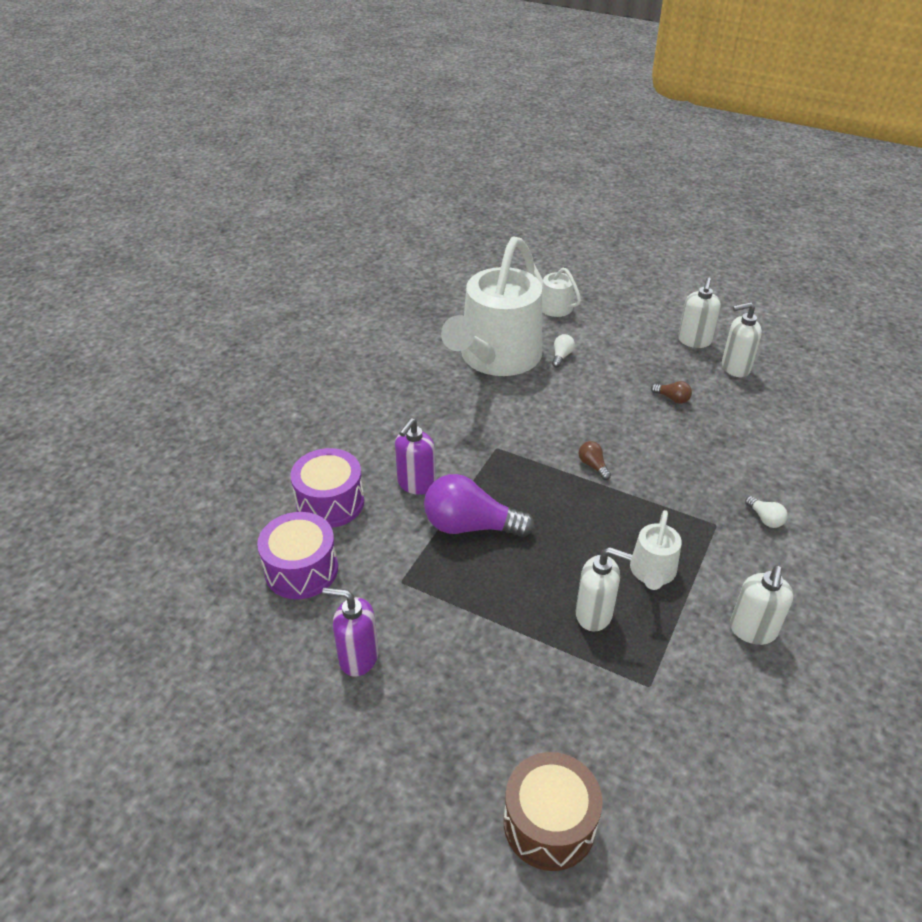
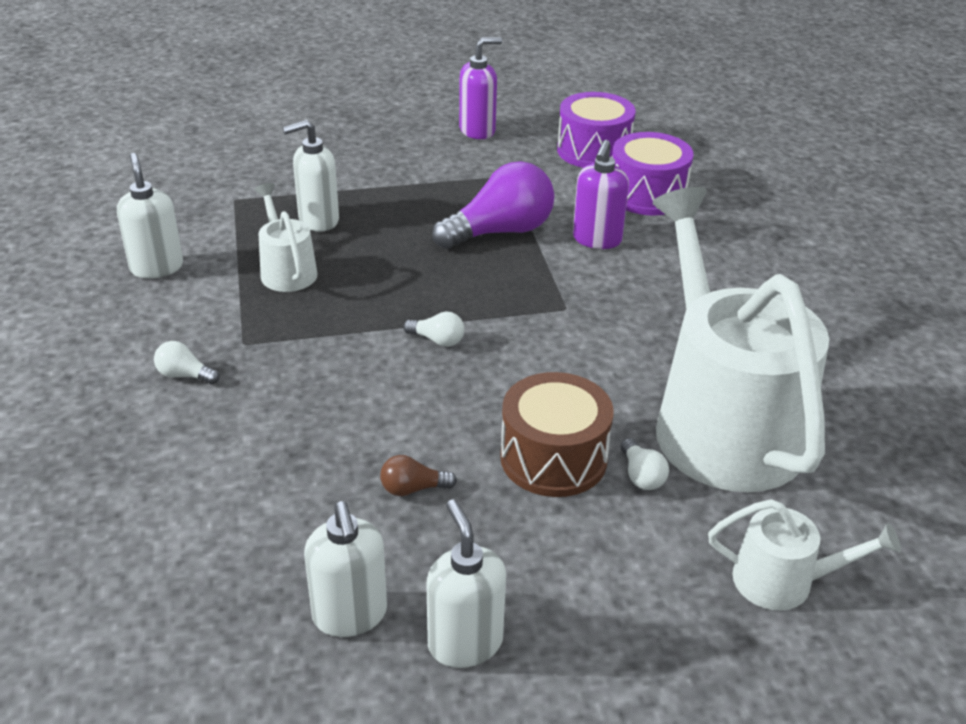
camera: 140 degrees right, 5 degrees down
(416, 484) = (597, 240): purple soap dispenser -> purple soap dispenser turned 150 degrees counterclockwise
(549, 823) = (260, 120): brown drum -> brown drum (553, 458)
(593, 465) = (437, 340): brown light bulb -> white light bulb
(735, 368) = (350, 615): white soap dispenser -> white soap dispenser turned 120 degrees clockwise

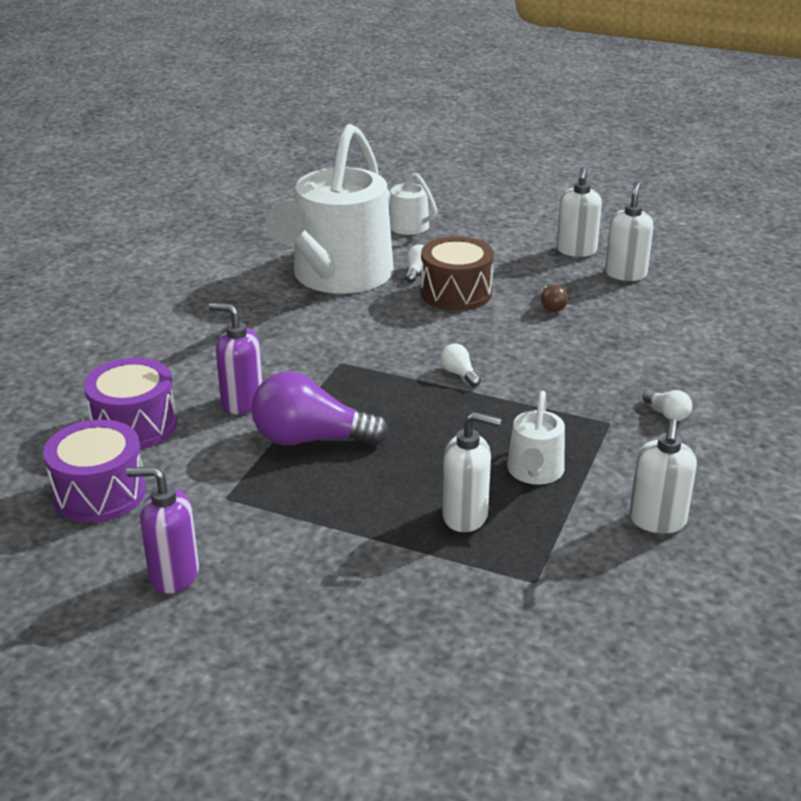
camera: 145 degrees left, 5 degrees down
(413, 489) = (552, 306): brown light bulb -> brown light bulb turned 60 degrees clockwise
(597, 240) = (242, 402): purple soap dispenser -> purple soap dispenser turned 120 degrees counterclockwise

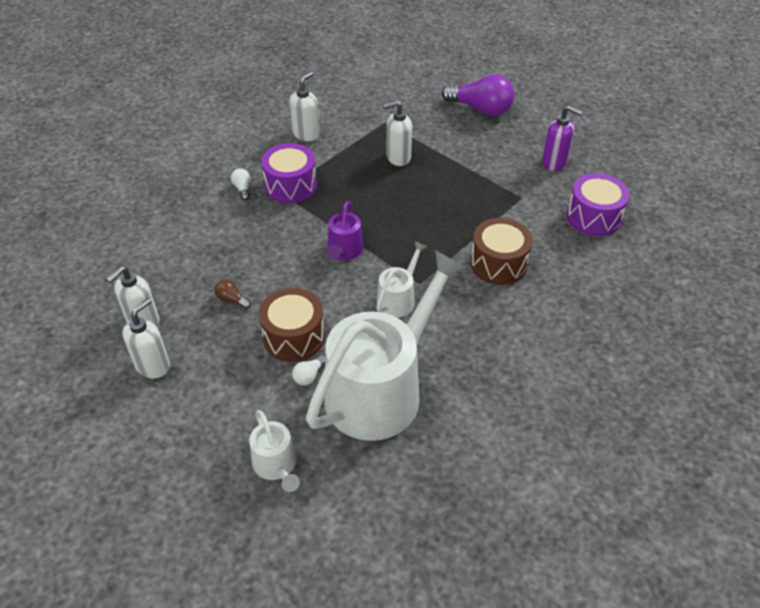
camera: 160 degrees left, 15 degrees up
(134, 425) = (572, 262): purple drum -> purple drum (291, 186)
(242, 402) = (498, 263): purple soap dispenser -> brown drum
(310, 439) = (462, 223): purple light bulb -> purple light bulb (481, 109)
(459, 374) = (344, 251): white light bulb -> purple watering can
(465, 516) = (398, 158): white soap dispenser -> white soap dispenser turned 45 degrees counterclockwise
(535, 472) = (346, 172): white watering can -> white watering can (398, 299)
(552, 306) = (231, 299): brown light bulb -> brown light bulb turned 75 degrees counterclockwise

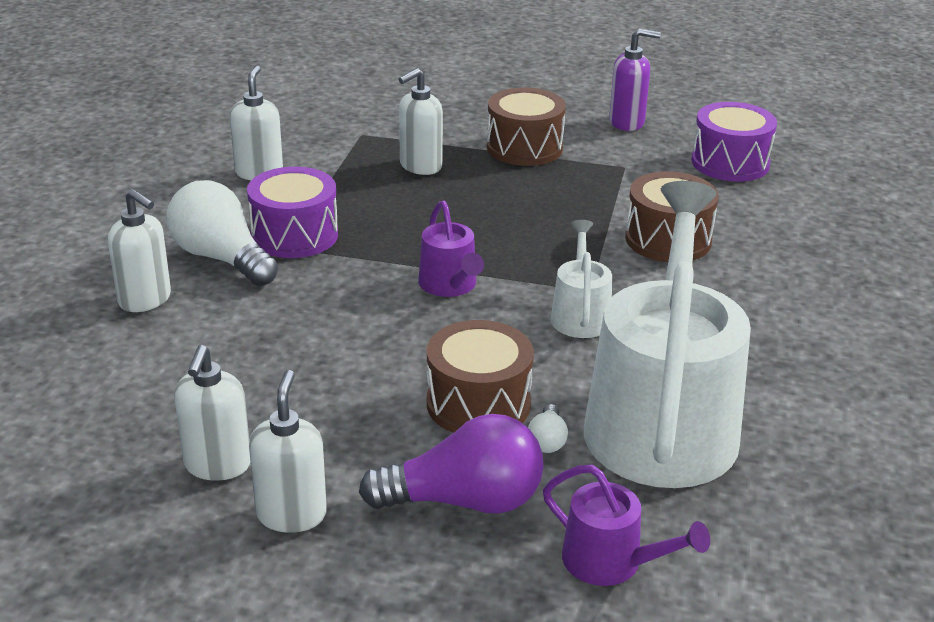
camera: 30 degrees left, 15 degrees down
(186, 204) = (145, 300): none -> white soap dispenser
(231, 299) = (338, 391): brown light bulb -> none
(242, 189) = (221, 258): white light bulb -> white light bulb, size x2.29
(276, 465) = (610, 562): white watering can -> purple watering can
(471, 163) = (524, 148): none -> brown drum
(481, 109) = (479, 92): purple light bulb -> purple light bulb (465, 501)

